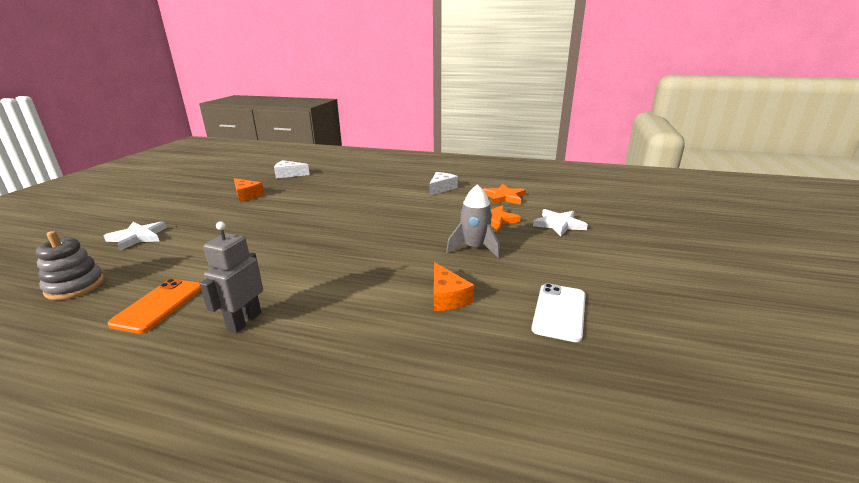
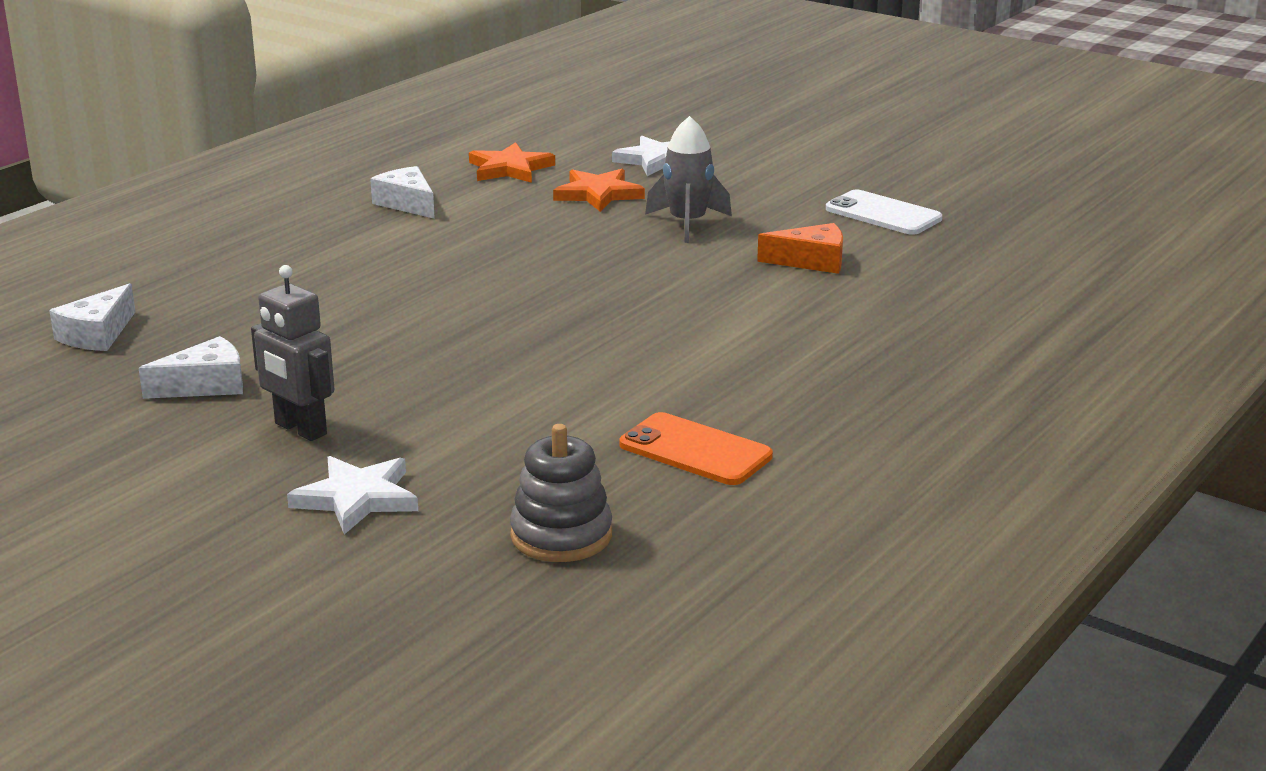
camera: 70 degrees left, 0 degrees up
(244, 321) = (787, 386): grey robot -> grey robot (300, 429)
(247, 195) = (206, 385): orange cheese -> white cheese

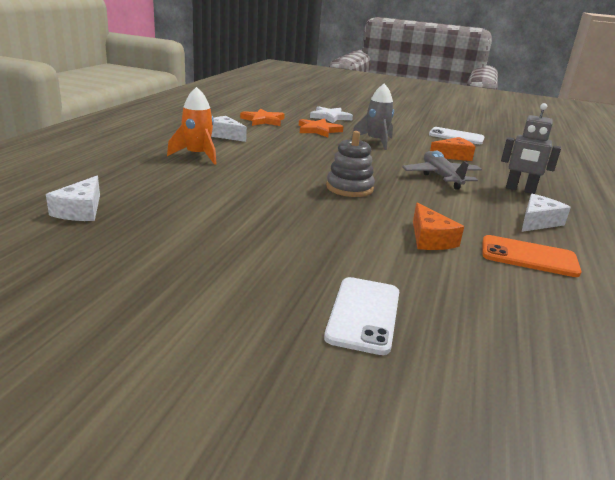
camera: 20 degrees left, 0 degrees up
(206, 385) = (183, 239): white cheese -> white cheese (538, 222)
(300, 429) = (275, 265): grey robot -> grey robot (520, 189)
(327, 246) = (197, 155): none -> orange rocket
(357, 498) = (364, 314): white star -> white phone
(561, 535) = (528, 327): grey stacking toy -> grey stacking toy (349, 188)
(567, 412) = (430, 239): none -> orange cheese
(727, 305) = (441, 177): none -> grey plane

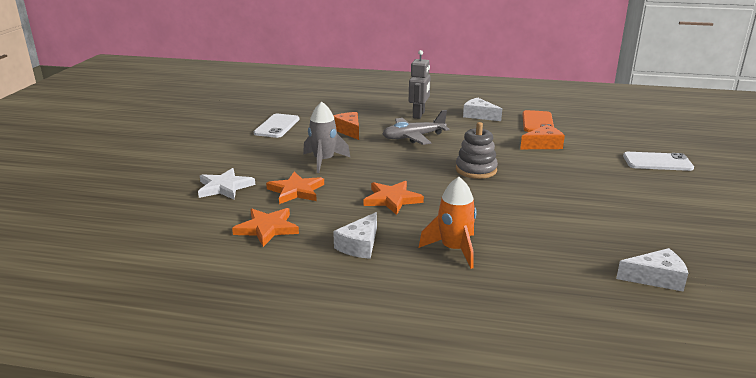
camera: 95 degrees left, 0 degrees up
(292, 151) = (392, 199): none -> orange star

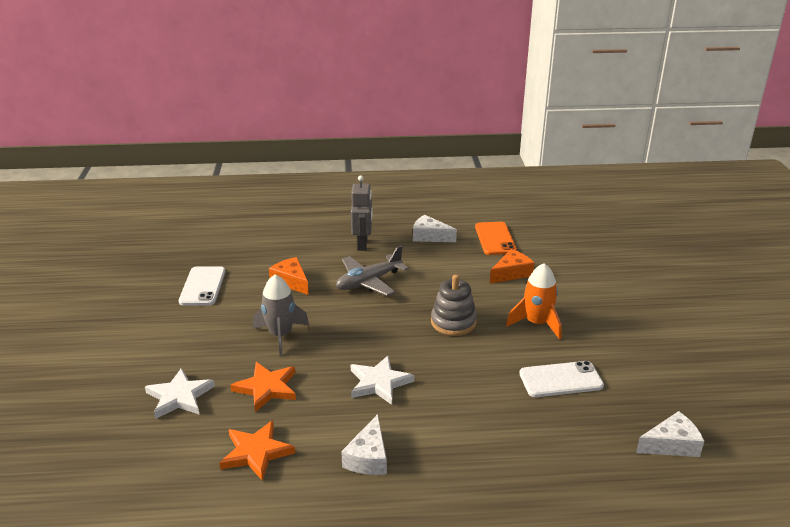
camera: 15 degrees left, 5 degrees up
(392, 199) = (379, 383): orange star -> white star
(454, 249) = (468, 444): orange rocket -> orange rocket (536, 323)
(657, 162) = (631, 282): white phone -> white phone (560, 380)

